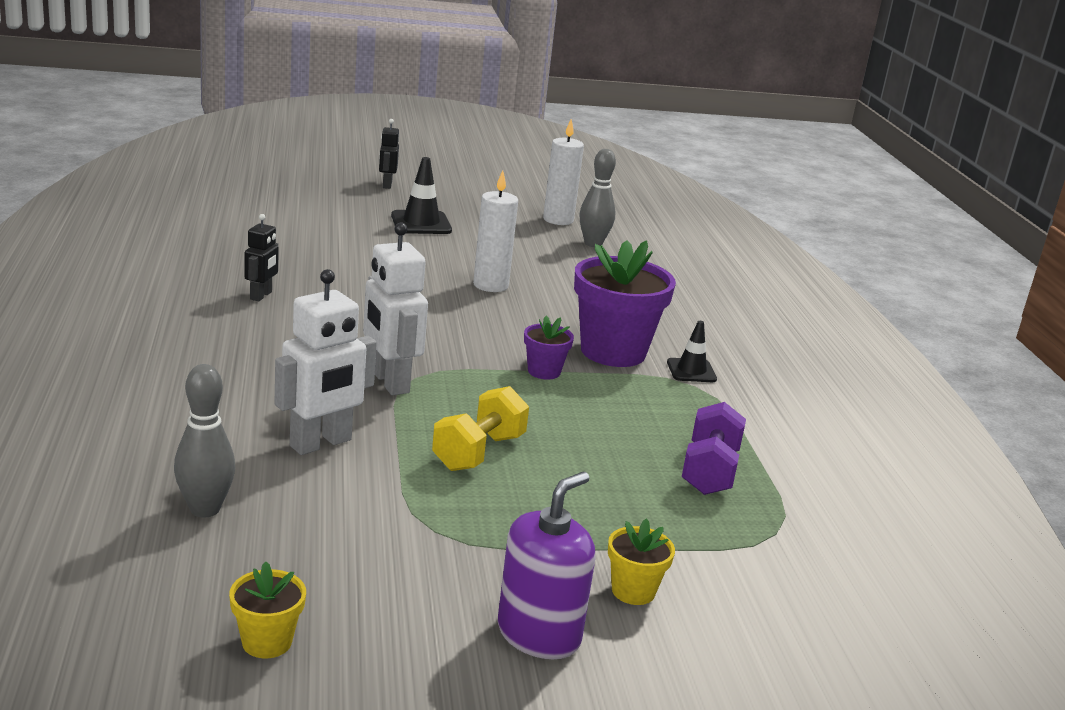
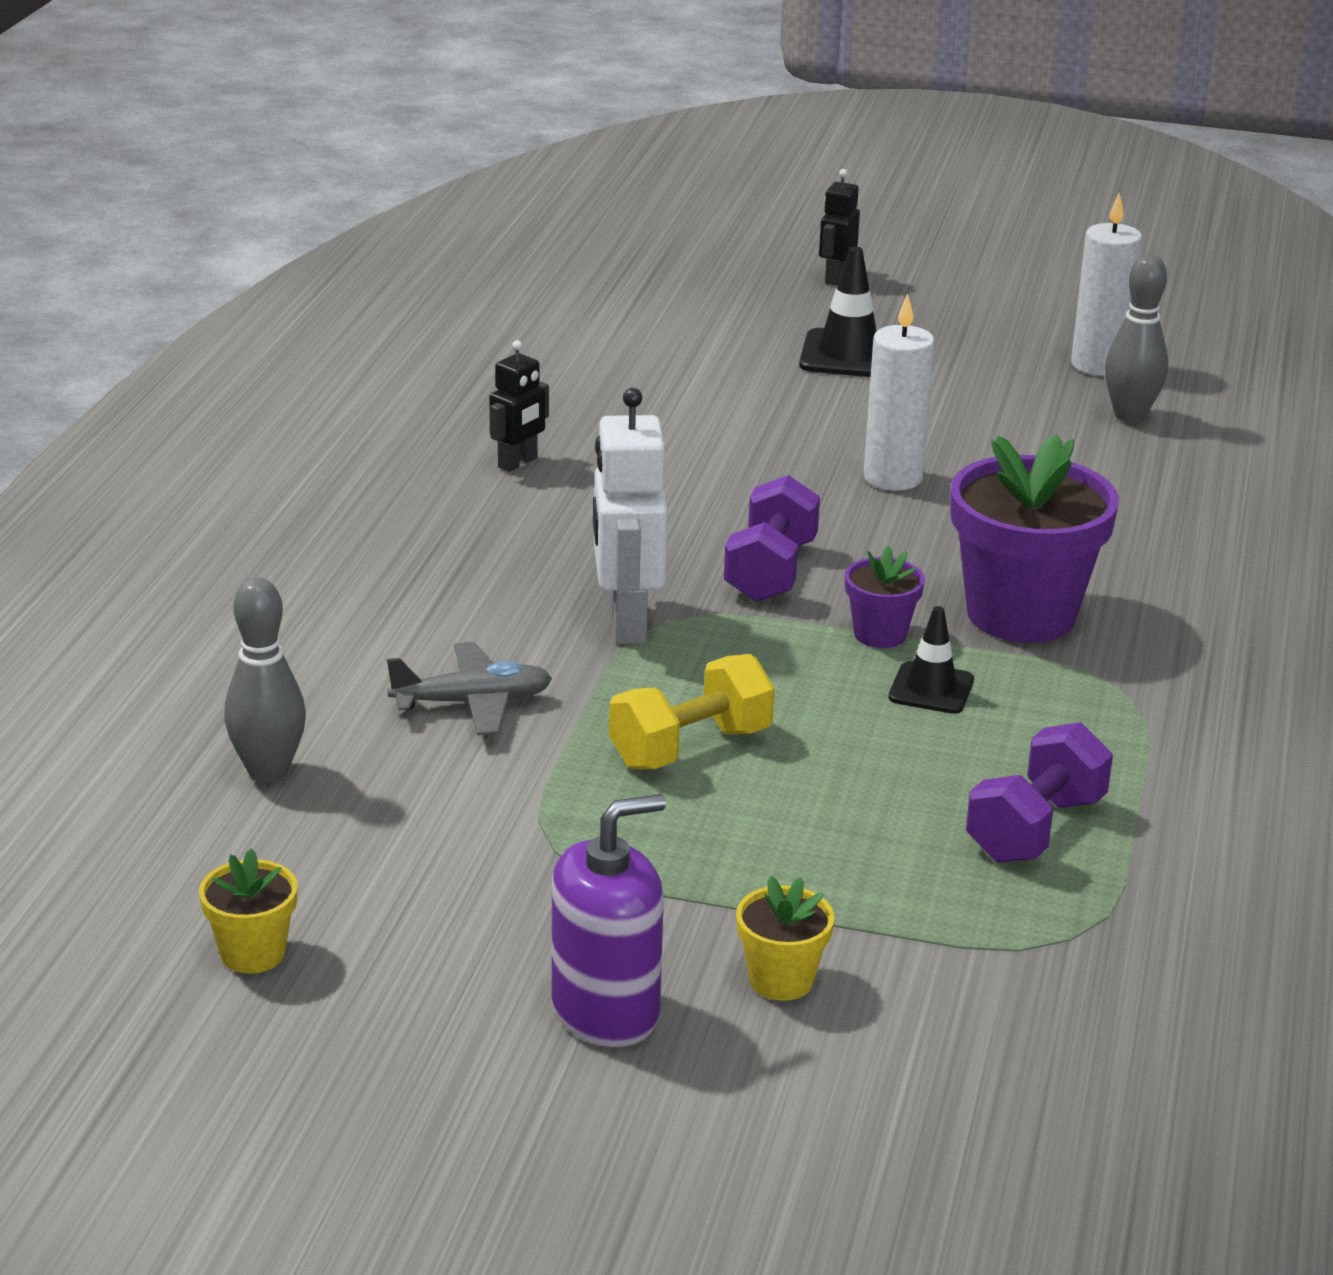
camera: 25 degrees right, 5 degrees up
(321, 443) = (472, 703): white robot -> grey plane
(456, 343) = (770, 571): none -> purple dumbbell
(691, 371) = (1134, 663): black traffic cone -> black traffic cone (931, 689)

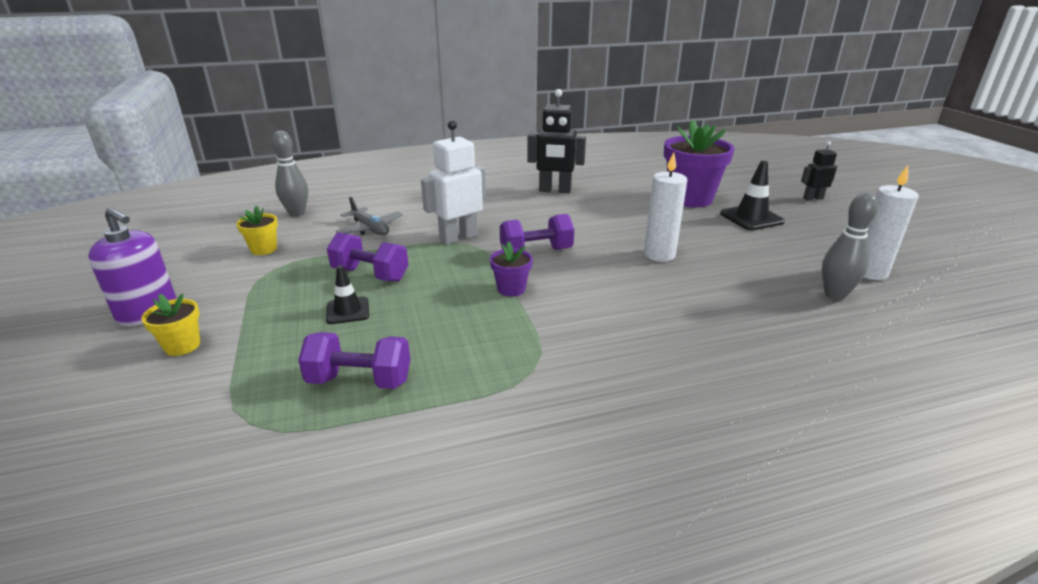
camera: 60 degrees right, 0 degrees up
(253, 953) = (175, 241): yellow flower pot -> yellow flower pot (264, 249)
(518, 463) = (555, 190): black robot -> black robot, size x1.74
(690, 747) = (370, 274): yellow dumbbell -> purple dumbbell
(931, 689) = (474, 314): black traffic cone -> black traffic cone (347, 311)
(1021, 614) = (576, 319): purple flower pot -> purple flower pot (690, 199)

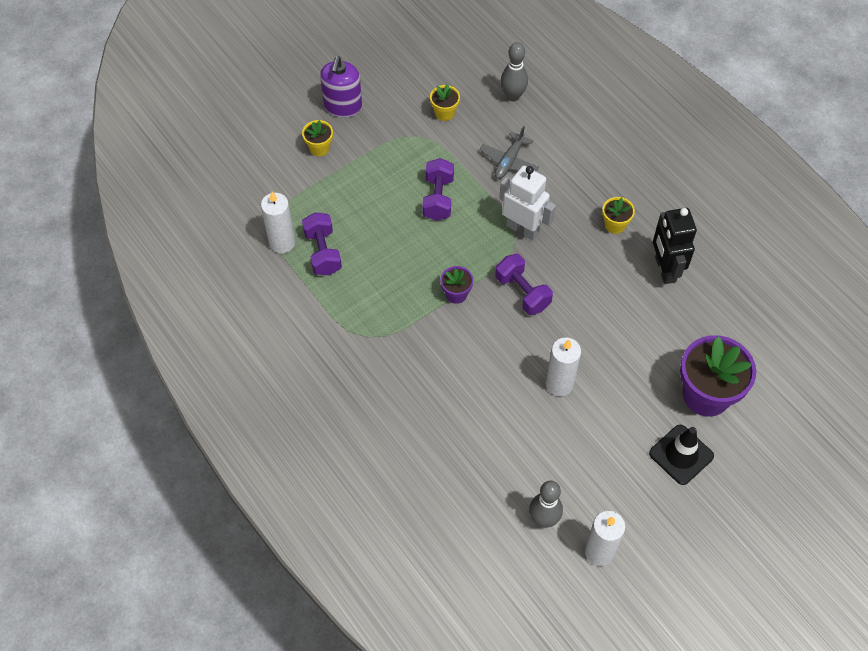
camera: 70 degrees right, 30 degrees up
(300, 421) = (282, 242): none -> white candle
(347, 311) = (388, 209): black traffic cone -> none
(492, 199) = (615, 225): none -> yellow flower pot
(813, 198) = (770, 516): black robot -> none

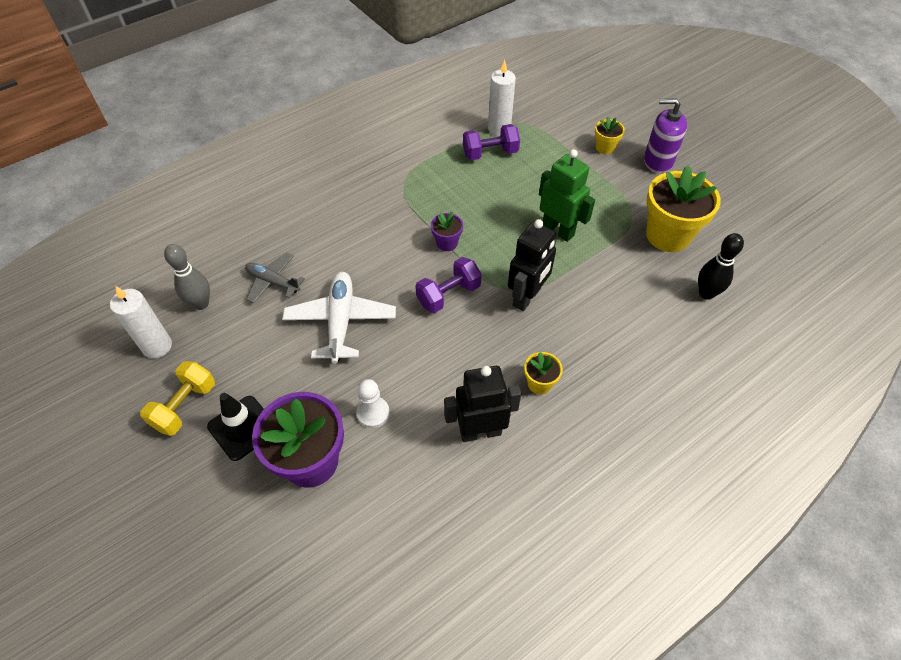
camera: 90 degrees right, 5 degrees down
(438, 198) = (558, 230): purple dumbbell -> green robot
(444, 113) = (668, 235): yellow flower pot -> yellow flower pot, size x2.09
(509, 161) = (614, 288): grey plane -> grey plane (273, 282)
(512, 96) = (706, 293): grey bowling pin -> black bowling pin
(523, 229) = (527, 297): white robot -> black robot
(559, 384) = (341, 322): white candle -> white plane
(655, 350) = (373, 413): none -> white pawn
(664, 509) = (185, 406): none -> yellow dumbbell

